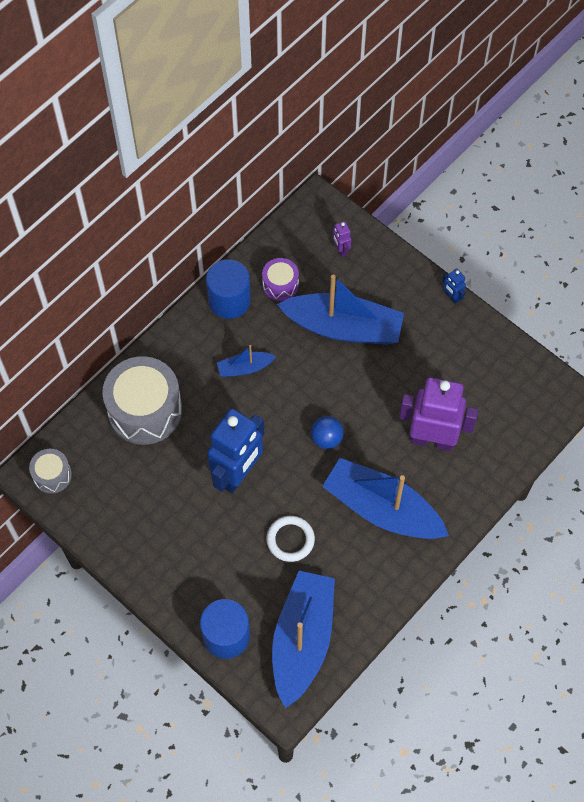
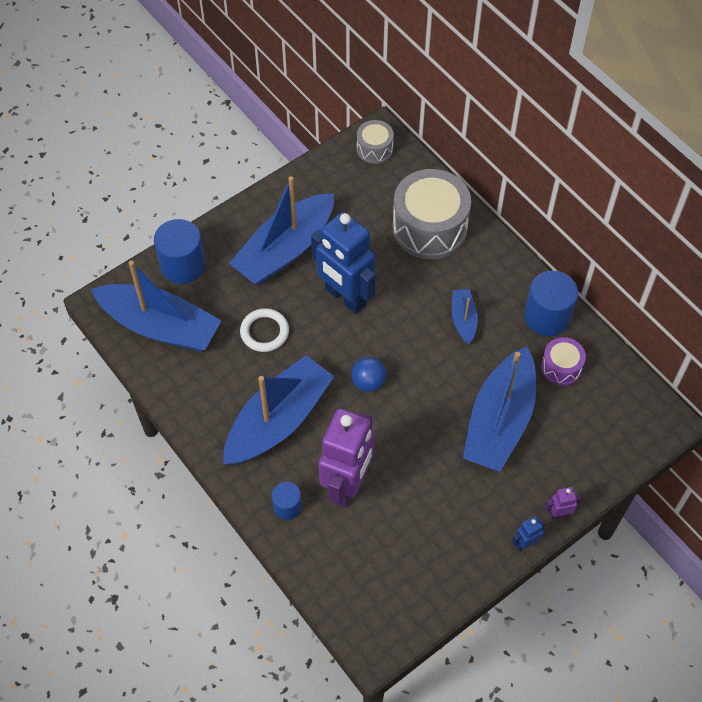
camera: 100 degrees right, 5 degrees down
(191, 539) = (285, 250): none -> blue boat
(341, 250) = (601, 435): purple robot -> purple robot (559, 514)
(464, 485) = (287, 507): none -> blue cylinder

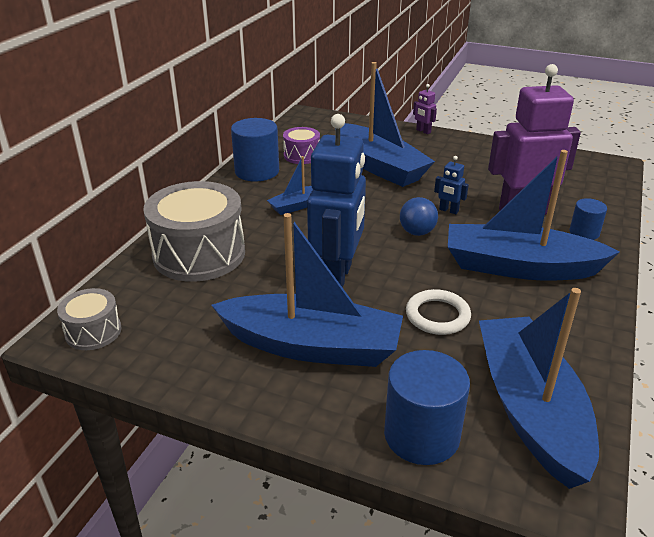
camera: 120 degrees left, 25 degrees down
(499, 421) = (379, 166): blue boat -> blue boat turned 60 degrees clockwise
(525, 543) = (460, 136): blue robot -> blue robot (448, 210)

